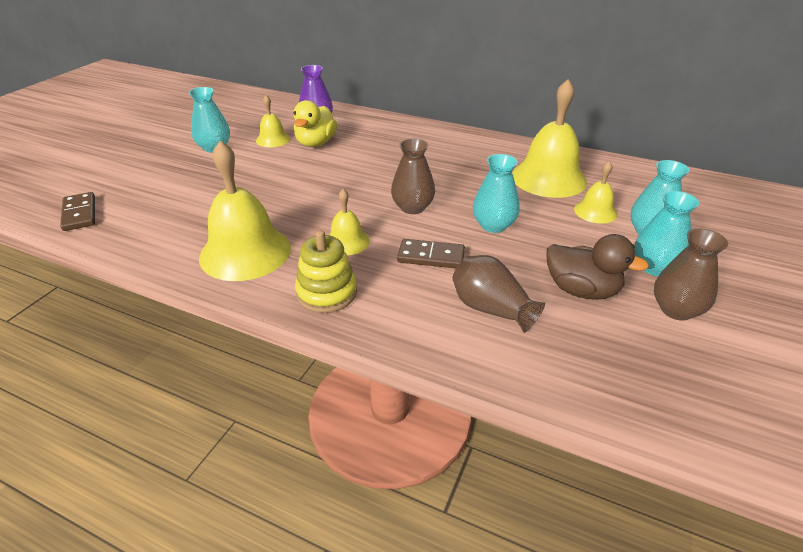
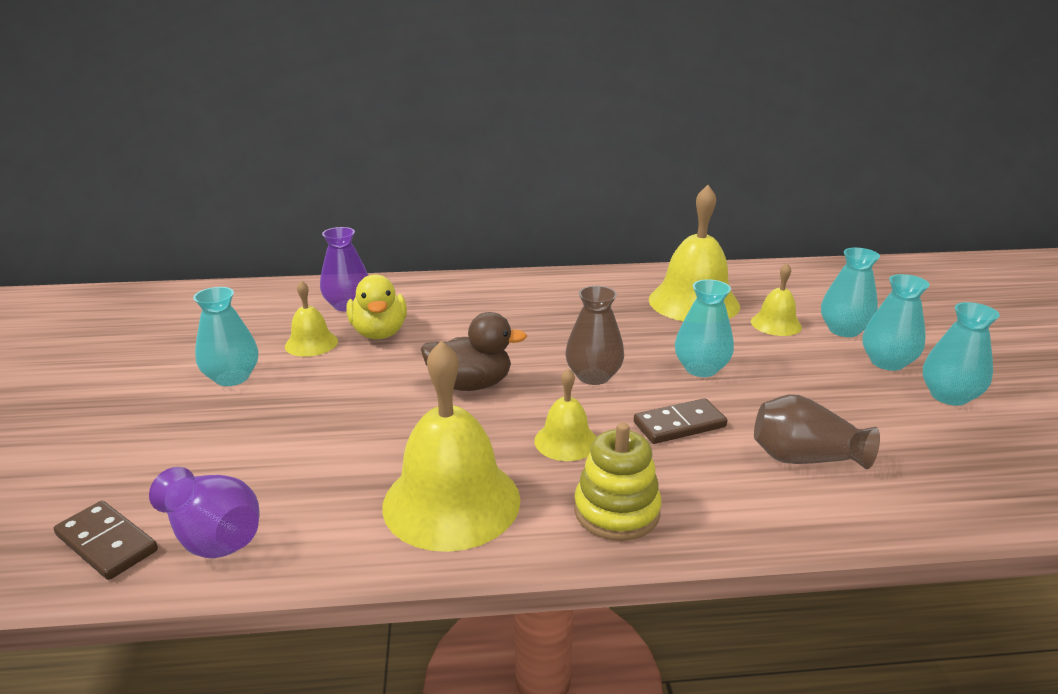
camera: 30 degrees left, 10 degrees down
(122, 227) = (213, 536): none -> purple vase
(581, 290) = (857, 407): brown duck -> brown duck (471, 384)
(676, 309) = (949, 396): brown vase -> turquoise vase

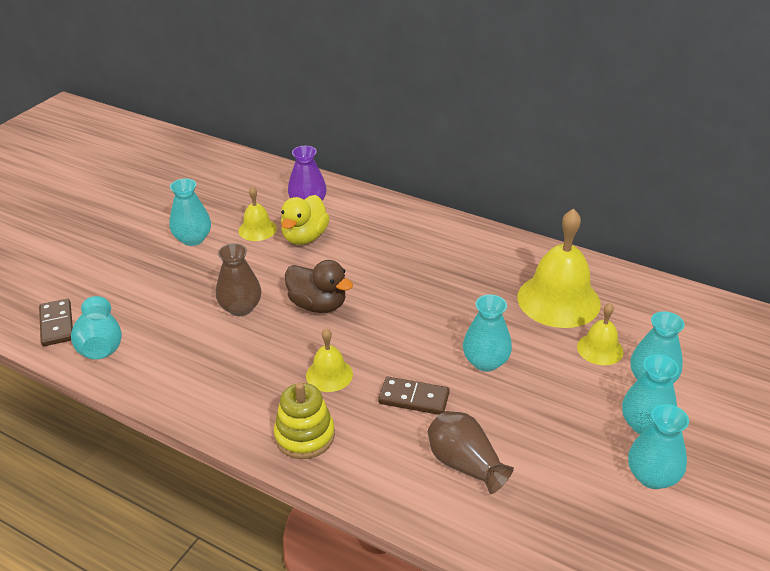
camera: 35 degrees right, 10 degrees up
(213, 536) = (101, 344): purple vase -> turquoise vase
(451, 501) = (225, 382): yellow bell -> none
(593, 376) = (402, 334): brown vase -> brown vase (241, 308)

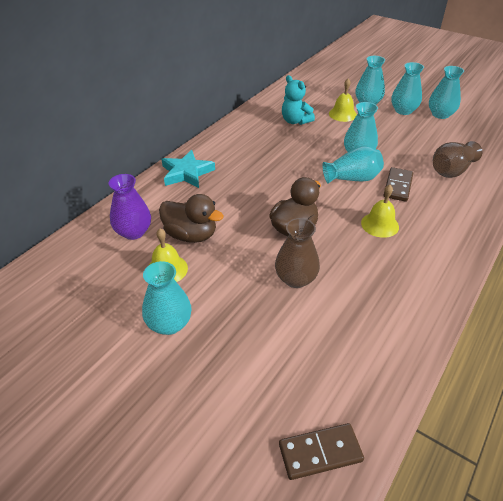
camera: 85 degrees left, 5 degrees up
(101, 344) = (354, 395): turquoise vase -> turquoise vase (352, 179)
(304, 436) = (447, 239): yellow stacking toy -> none
(305, 237) = (191, 235): yellow duck -> brown duck
(410, 222) = (187, 173): none -> turquoise star
(558, 300) = (295, 121): yellow bell -> turquoise teddy bear

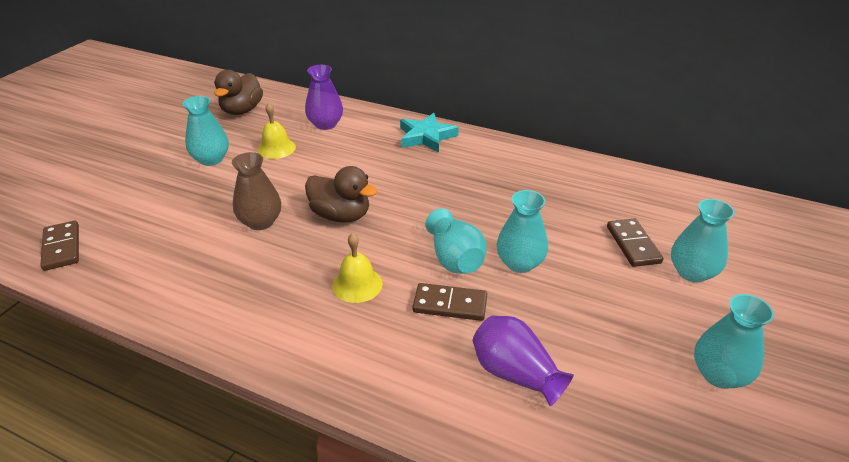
camera: 80 degrees right, 5 degrees down
(191, 235) = (324, 153): brown duck -> brown duck (242, 110)
(295, 121) = (582, 200): turquoise teddy bear -> none
(342, 114) = (633, 245): yellow bell -> brown domino
(403, 111) = (696, 319): turquoise vase -> none
(451, 171) = (515, 373): brown vase -> purple vase

